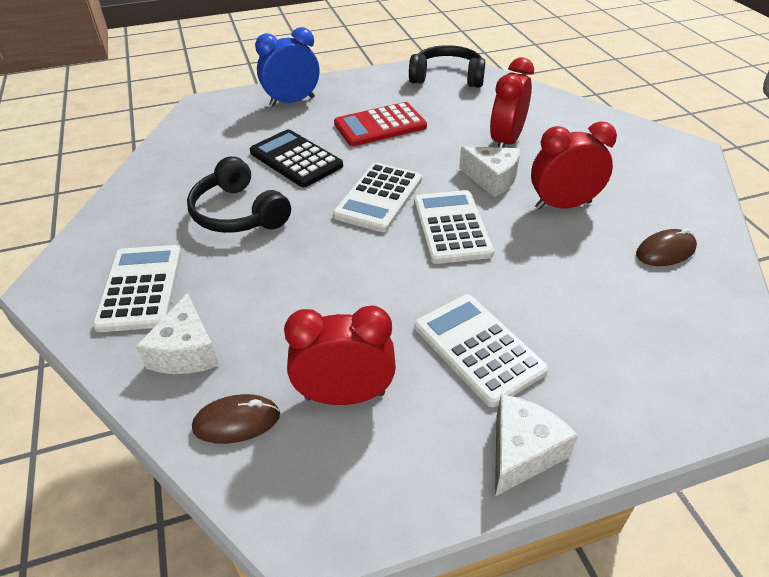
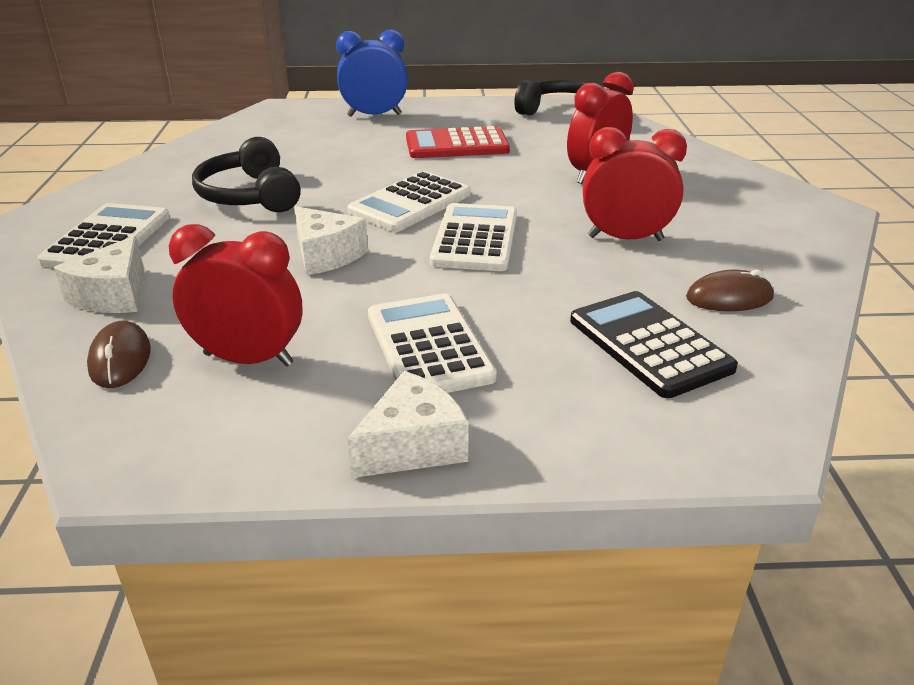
camera: 15 degrees right, 10 degrees down
(236, 421) = (120, 359): brown mouse -> brown mouse turned 75 degrees clockwise
(296, 159) = (343, 161): black calculator -> black calculator (649, 344)
(492, 179) = (554, 204): white cheese -> white cheese (326, 255)

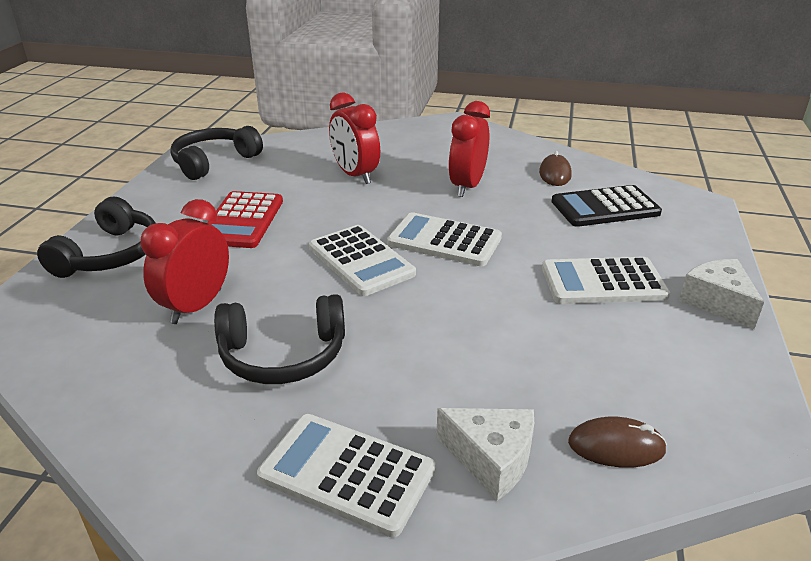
camera: 75 degrees left, 0 degrees up
(248, 359) = (618, 367): red clock -> red clock (196, 306)
(326, 255) = (447, 315): white cheese -> none
(374, 115) = (110, 255): blue clock -> black headphones

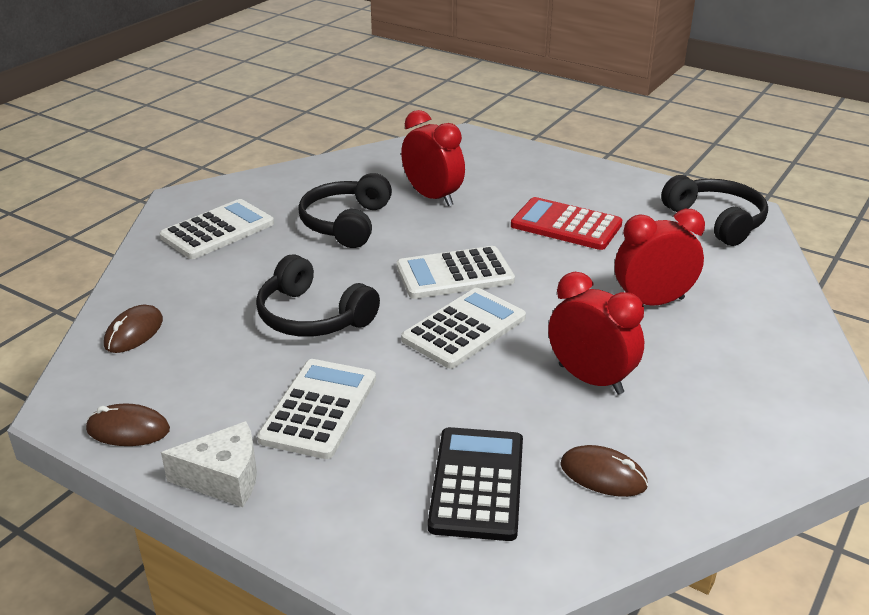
camera: 110 degrees right, 0 degrees up
(110, 255) = (533, 168): black headphones -> black headphones (312, 317)
(491, 459) = (177, 280): white cheese -> none
(737, 376) = (128, 430): none -> brown mouse

